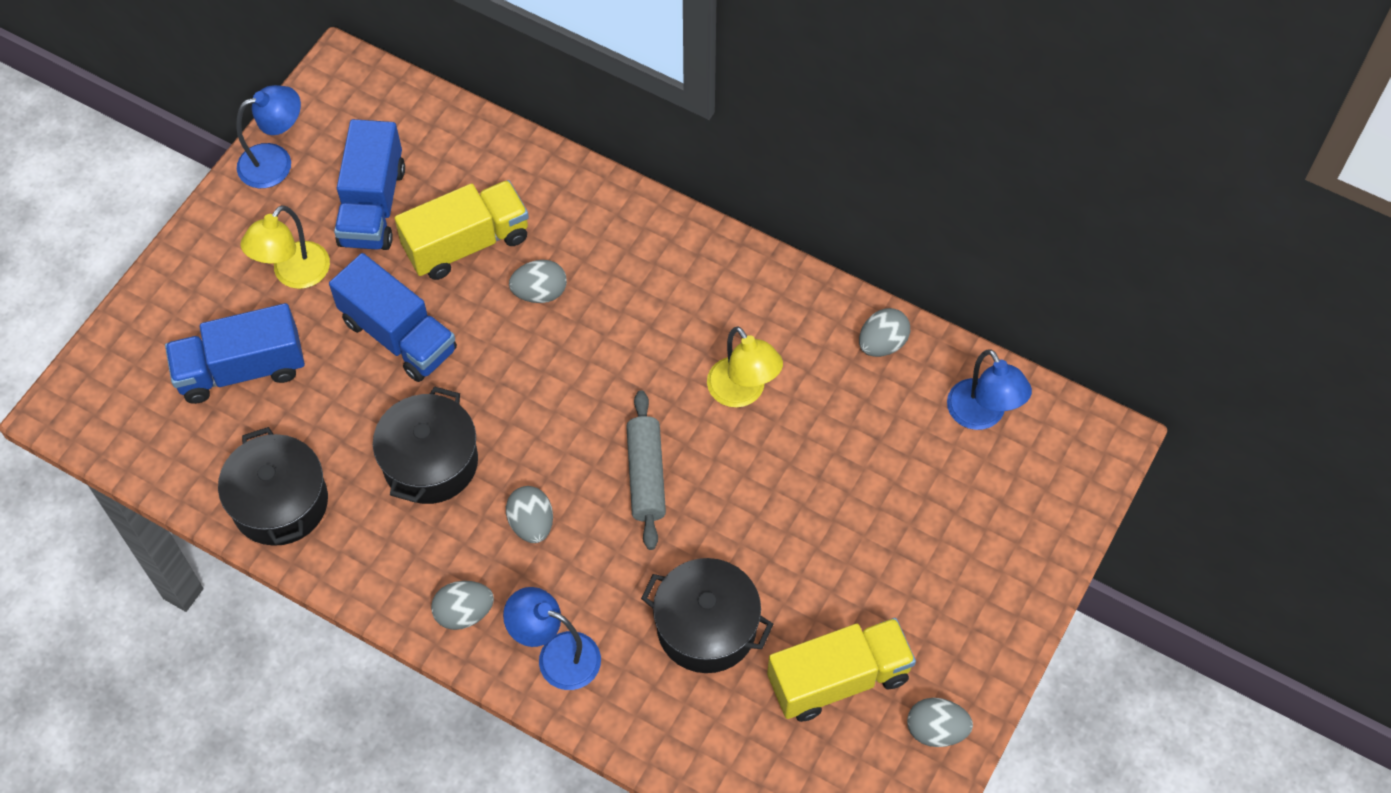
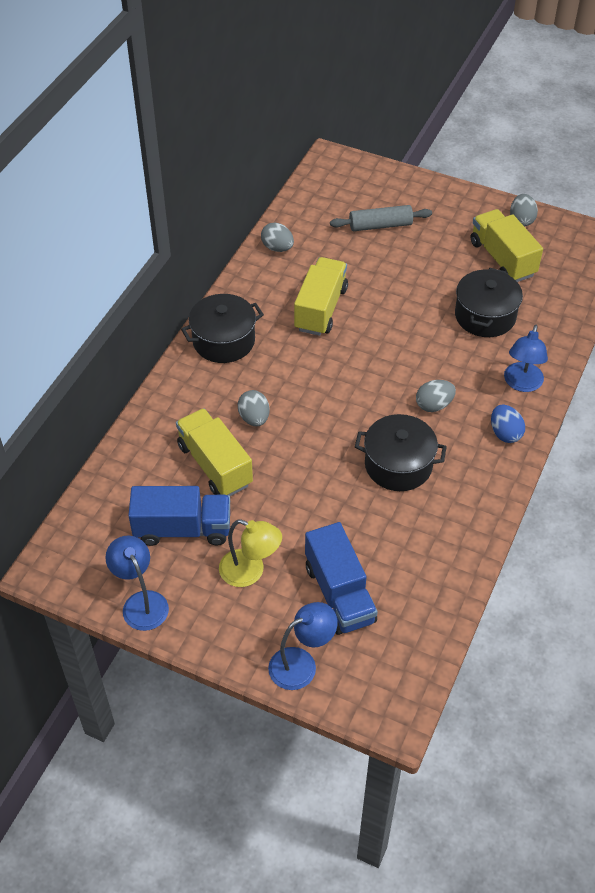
camera: 95 degrees left, 10 degrees down
(280, 503) = (446, 550): black pot -> black pot (224, 341)
(399, 335) = (298, 496): blue truck -> none
(464, 613) = (505, 433): grey egg -> blue egg
(646, 475) = (388, 351): grey rolling pin -> grey rolling pin (380, 225)
(742, 392) = (320, 309): yellow lamp -> yellow truck
(982, 415) = (322, 205): blue lamp -> blue lamp (301, 664)

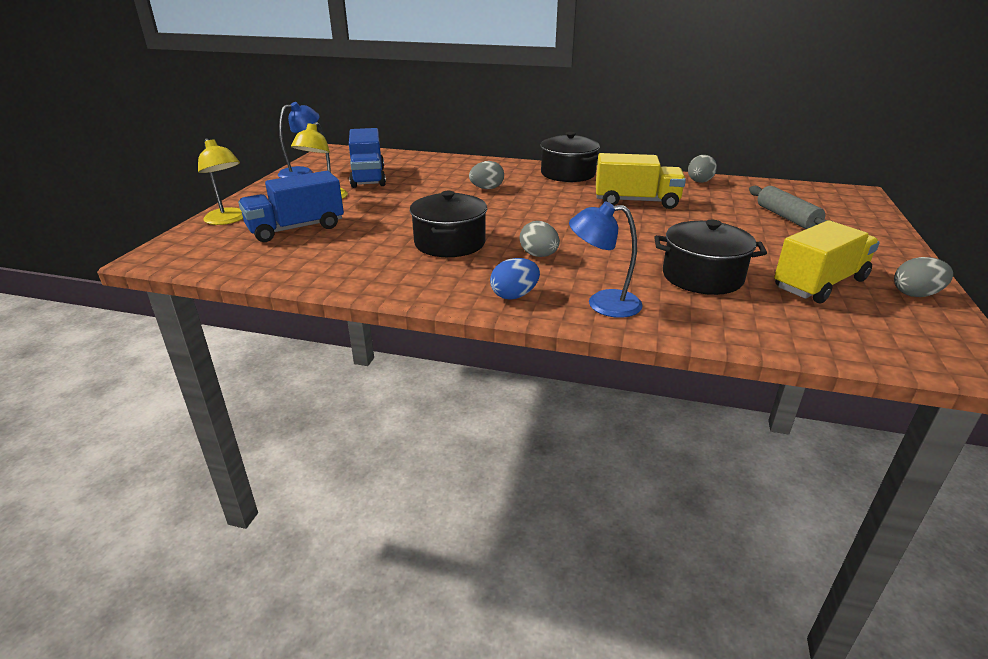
camera: 80 degrees right, 20 degrees down
(215, 465) = (432, 181): yellow truck -> none
(301, 664) = (228, 220): blue lamp -> yellow lamp

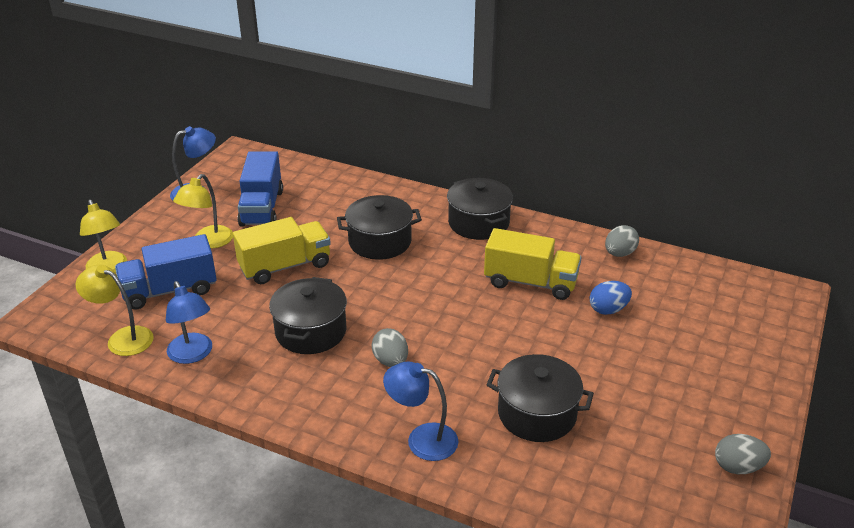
camera: 10 degrees right, 5 degrees up
(255, 262) = (122, 338): none -> yellow lamp
(335, 267) = (193, 355): none -> blue lamp
(487, 188) = (380, 242): grey egg -> black pot
(514, 295) = (344, 417): blue egg -> blue egg (608, 309)
(787, 218) = (681, 329): grey rolling pin -> none
(819, 284) = (649, 439): yellow truck -> yellow truck (285, 266)

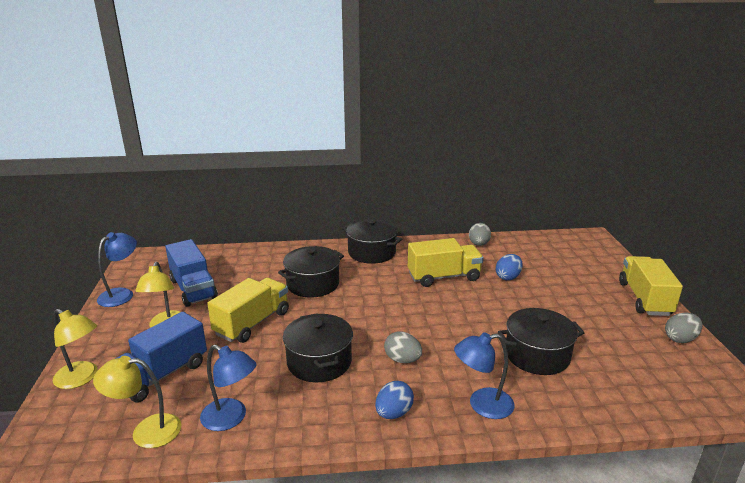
camera: 30 degrees left, 10 degrees down
(331, 410) = (393, 413): none -> blue egg
(756, 401) = (644, 299): none -> yellow truck

